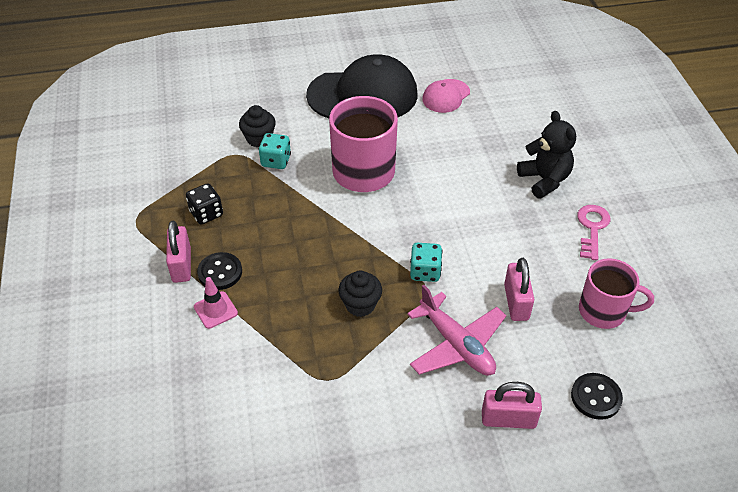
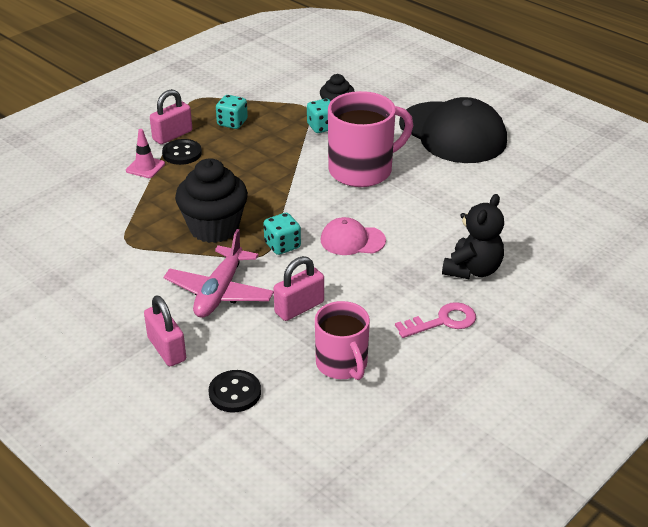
camera: 55 degrees right, 10 degrees down
(206, 214) = (232, 123): black dice -> turquoise dice
(360, 305) = (214, 228): black cupcake -> black cupcake, size x1.73
(446, 96) = (511, 174): pink cap -> pink cap (352, 240)

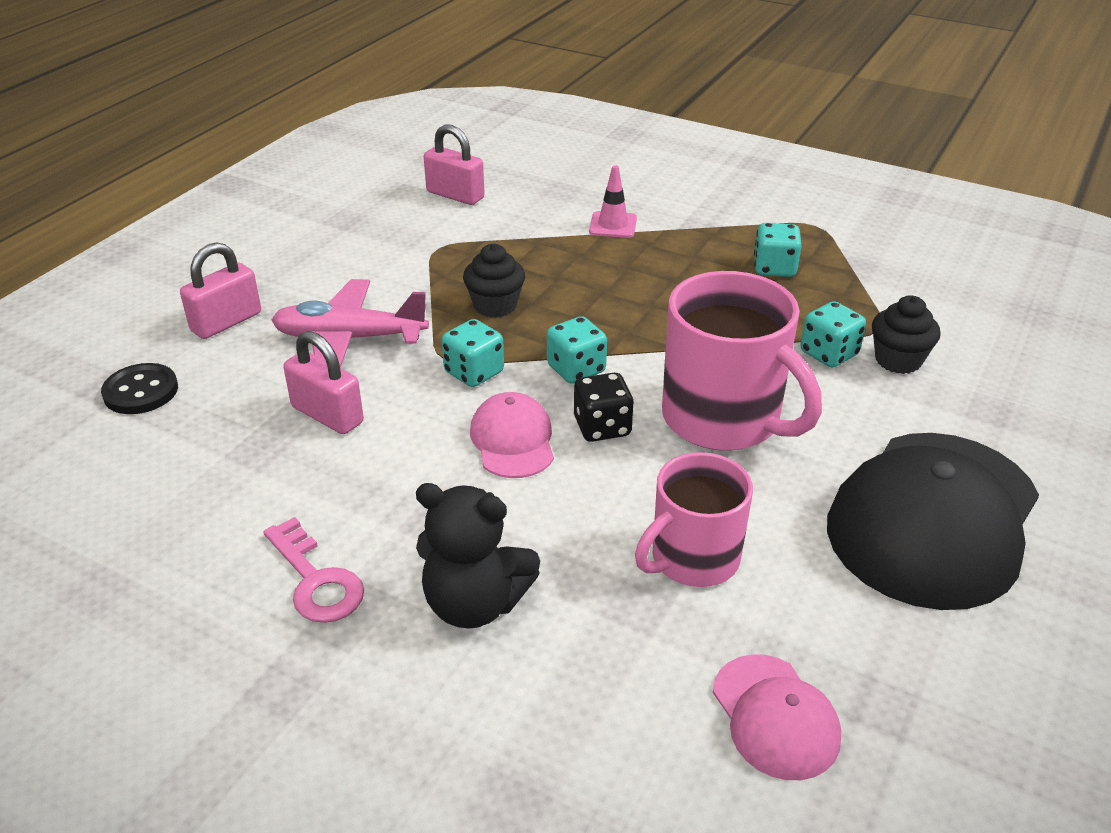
camera: 75 degrees right, 0 degrees up
(172, 135) = (704, 228): pink padlock -> pink padlock (455, 195)
(182, 153) = (663, 244): black button -> none
(214, 228) = (495, 306): black cupcake -> black cupcake, size x0.58
(297, 208) = (576, 369): none -> turquoise dice
(342, 364) = (200, 479): pink mug -> pink mug (692, 559)
(353, 209) = (602, 427): none -> black dice
(553, 200) = (775, 716): none -> pink cap

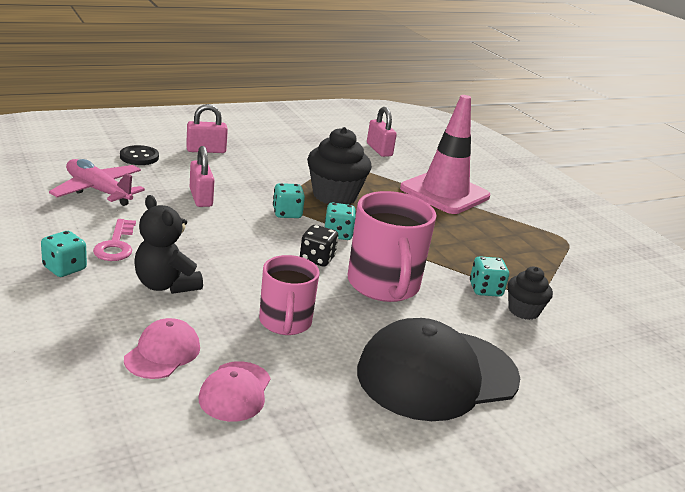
camera: 30 degrees right, 10 degrees down
(349, 339) = (249, 178): pink plane -> pink plane (98, 191)
(495, 306) = (334, 195): black cupcake -> black cupcake, size x1.73
(513, 440) = (267, 243): pink cap -> pink cap (162, 353)
(613, 225) = (444, 192): pink traffic cone -> pink traffic cone, size x2.49
(692, 559) = (285, 322): pink mug -> pink mug turned 90 degrees counterclockwise
(774, 268) = (510, 245): turquoise dice -> turquoise dice (64, 268)

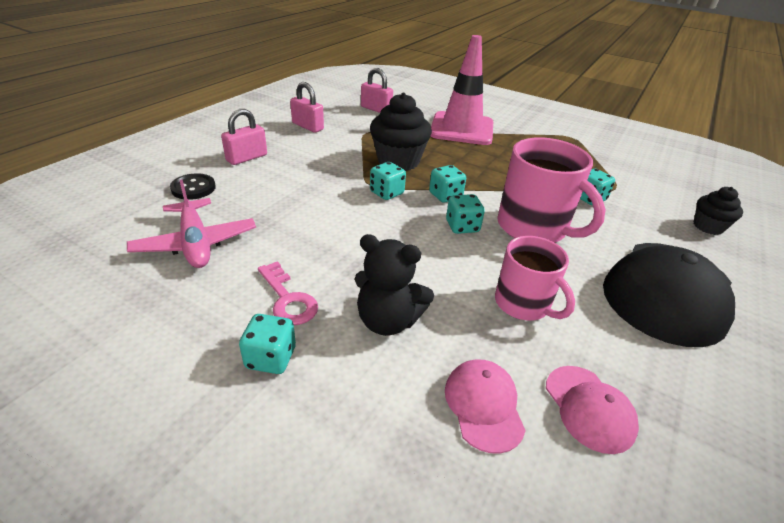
camera: 30 degrees left, 10 degrees up
(98, 191) = (196, 243): pink plane -> pink plane turned 120 degrees counterclockwise
(201, 198) = (301, 208): pink padlock -> pink padlock (307, 126)
(317, 259) = (462, 226): black dice -> turquoise dice
(523, 311) = (629, 205): black cupcake -> black cupcake (708, 227)

